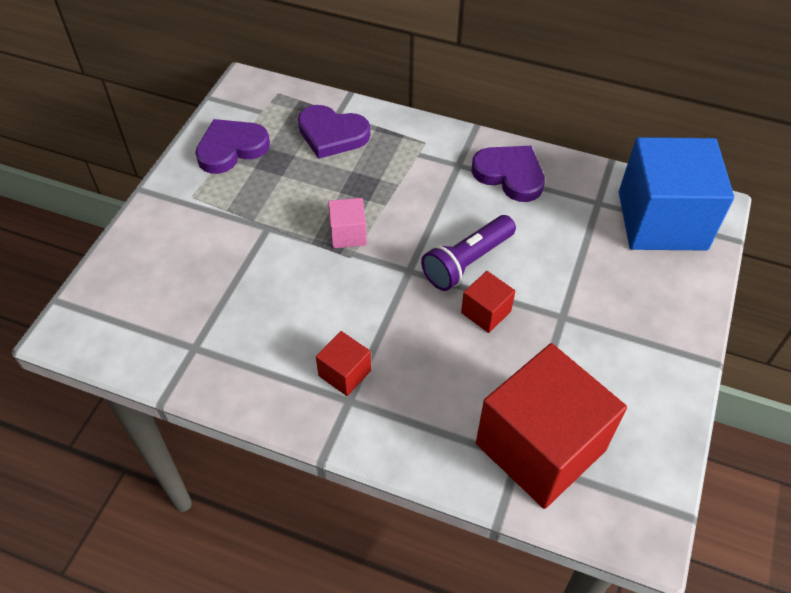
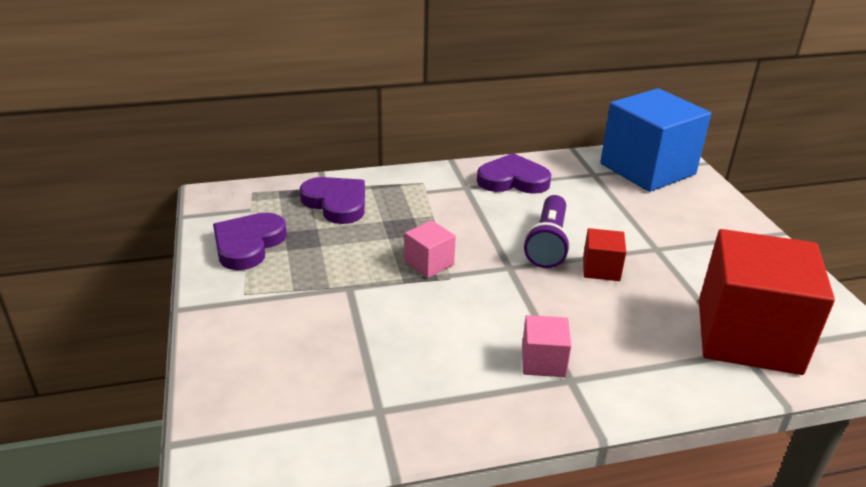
camera: 35 degrees left, 20 degrees down
(332, 134) = (336, 203): purple heart -> purple heart turned 120 degrees counterclockwise
(345, 373) = (543, 361): red cube -> pink cube

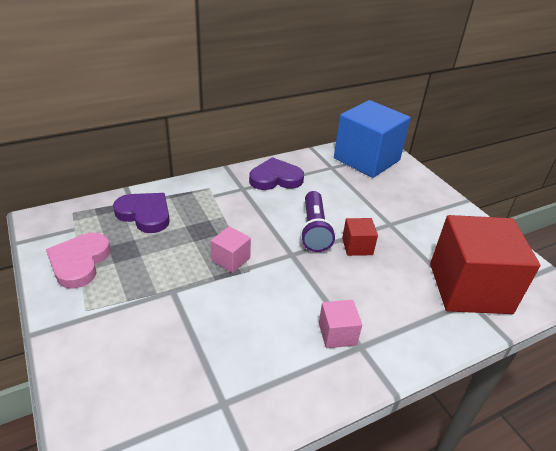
camera: 15 degrees left, 5 degrees up
(248, 244) = (79, 262): purple heart -> pink heart

